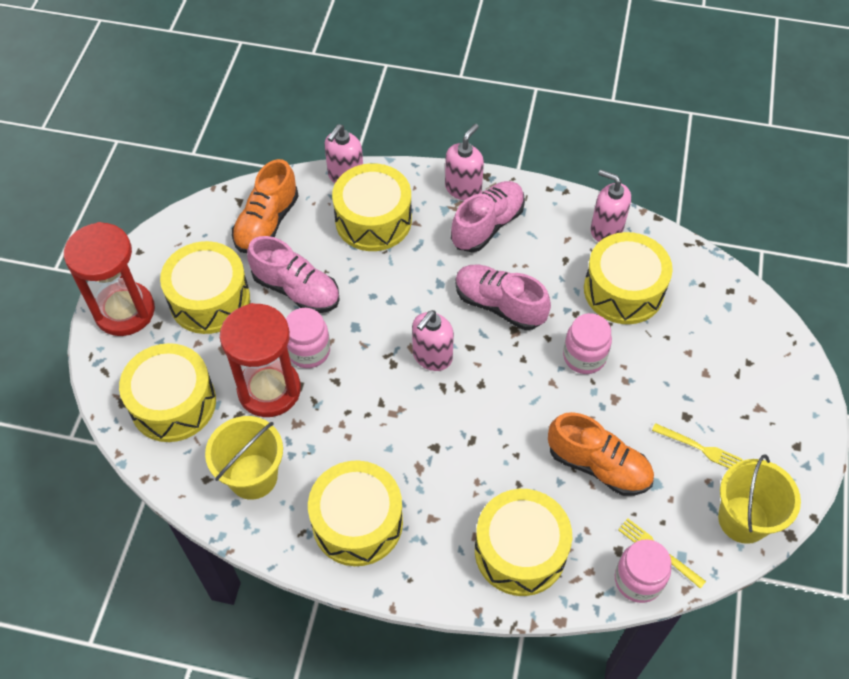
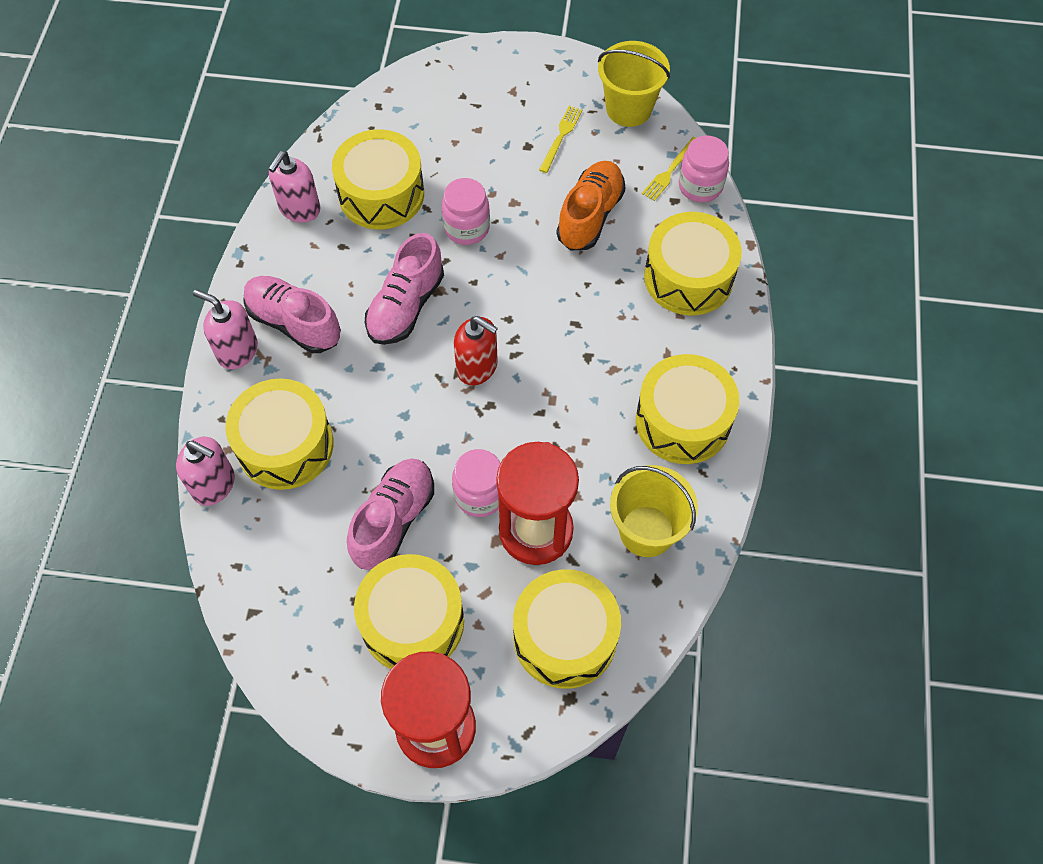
camera: 95 degrees left, 5 degrees up
(267, 223) = (289, 571): orange shoe -> none
(432, 356) = (477, 367): pink soap dispenser -> red soap dispenser

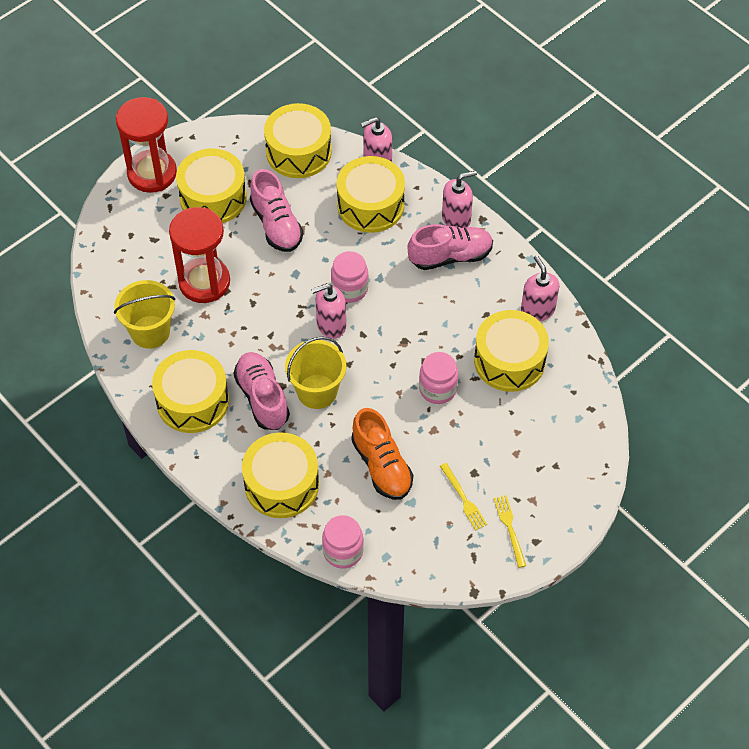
camera: 130 degrees right, 5 degrees down
(406, 306) = (409, 318): pink shoe -> pink shoe (262, 398)
(477, 367) = (331, 325): red soap dispenser -> pink soap dispenser
(480, 495) = (251, 271): pink jar -> pink jar (350, 289)
(565, 637) = (136, 254): yellow drum -> yellow drum (298, 152)
(629, 109) = (450, 562): yellow bucket -> yellow bucket (317, 391)
(670, 171) = (373, 543): yellow fork -> yellow fork (510, 528)

